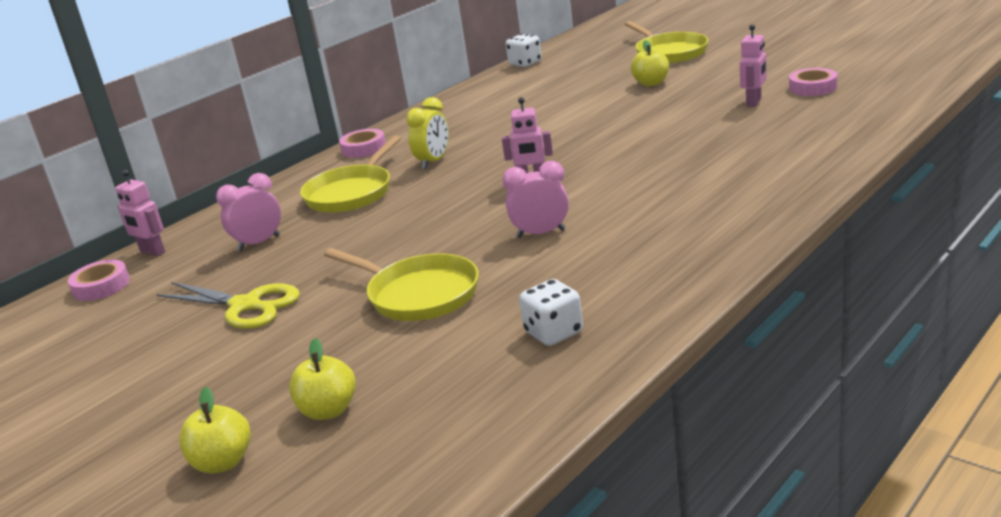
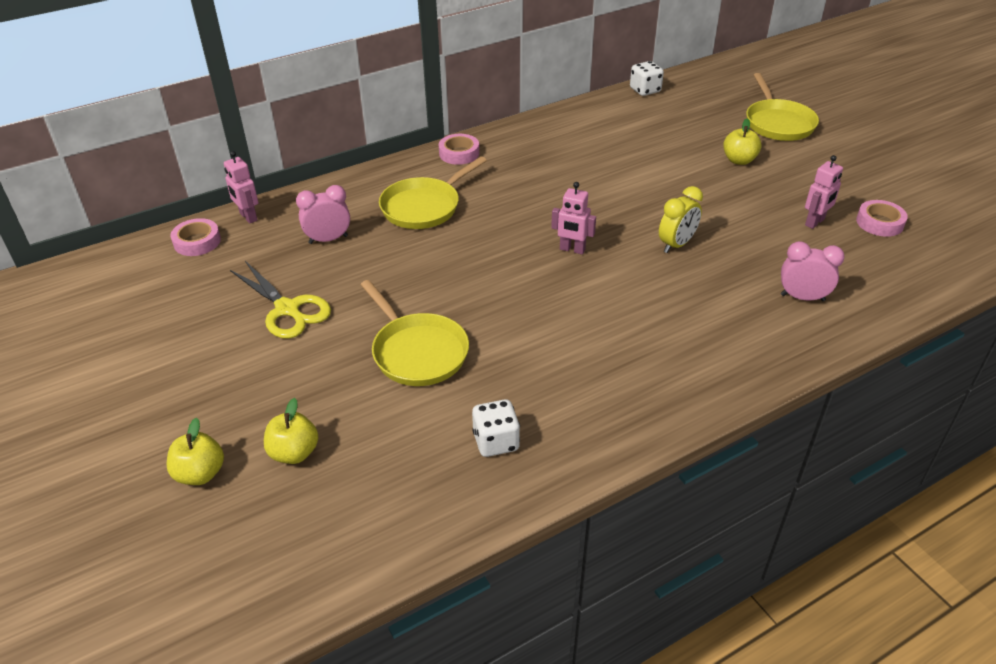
camera: 15 degrees right, 15 degrees up
(433, 162) = (505, 193): yellow clock -> yellow clock (676, 245)
(541, 233) = (545, 319): pink clock -> pink clock (802, 297)

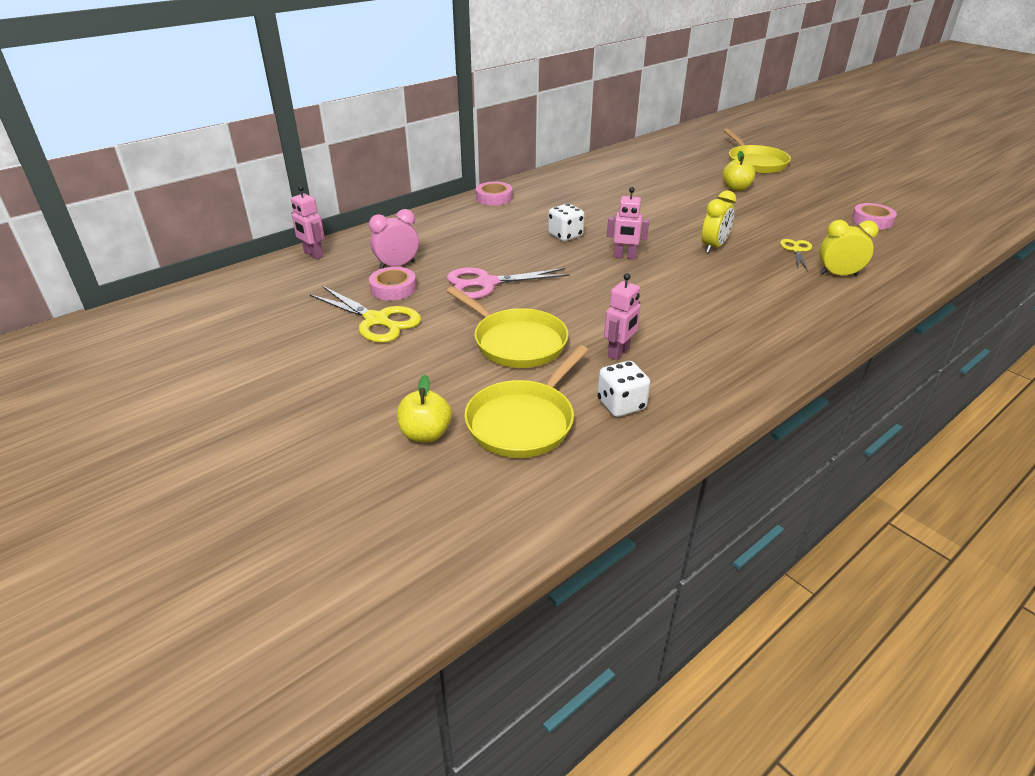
camera: 10 degrees left, 5 degrees down
(197, 242) = (269, 276): pink tape -> pink tape (393, 288)
(200, 473) = (333, 462): yellow apple -> none
(412, 272) = (486, 283): none -> pink scissors
(424, 207) = (478, 236): yellow pan -> yellow pan (524, 421)
(645, 90) = (635, 148): white dice -> white dice (565, 235)
(769, 258) = (796, 250): none -> yellow scissors
(802, 297) = (838, 275): pink clock -> yellow clock
(815, 222) = (820, 224): pink robot -> pink robot (619, 352)

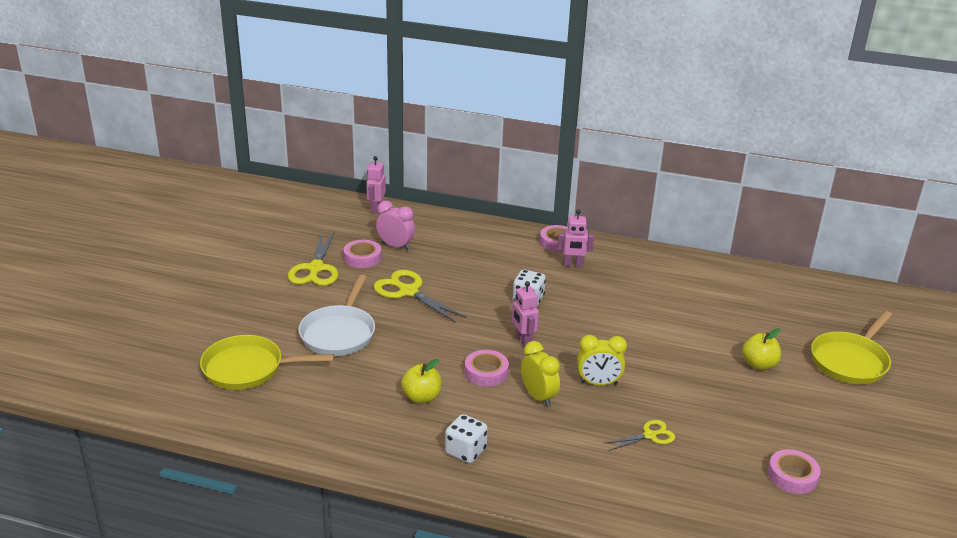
camera: 55 degrees right, 5 degrees down
(425, 434) = (208, 336): yellow apple -> yellow apple (421, 397)
(486, 283) = (408, 292): pink scissors -> yellow scissors
(515, 342) = (339, 333): yellow pan -> white pan
(619, 352) = (366, 382): pink robot -> pink robot (573, 265)
(621, 405) = (299, 403): white dice -> white dice (465, 451)
(657, 287) = (486, 372): none -> pink tape
(838, 275) = (624, 472): yellow clock -> yellow clock (538, 397)

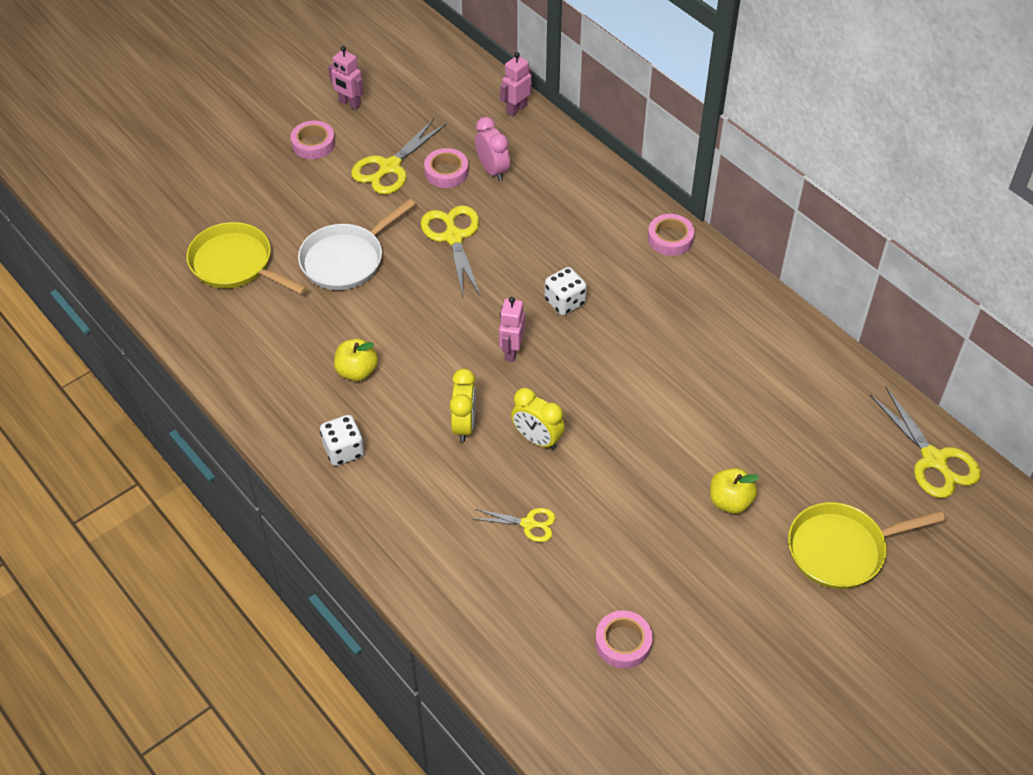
camera: 35 degrees right, 20 degrees up
(486, 372) = (441, 372): pink tape -> pink tape (313, 144)
(573, 265) = (657, 278): pink robot -> pink robot (349, 103)
(840, 294) = (933, 459): none -> yellow scissors

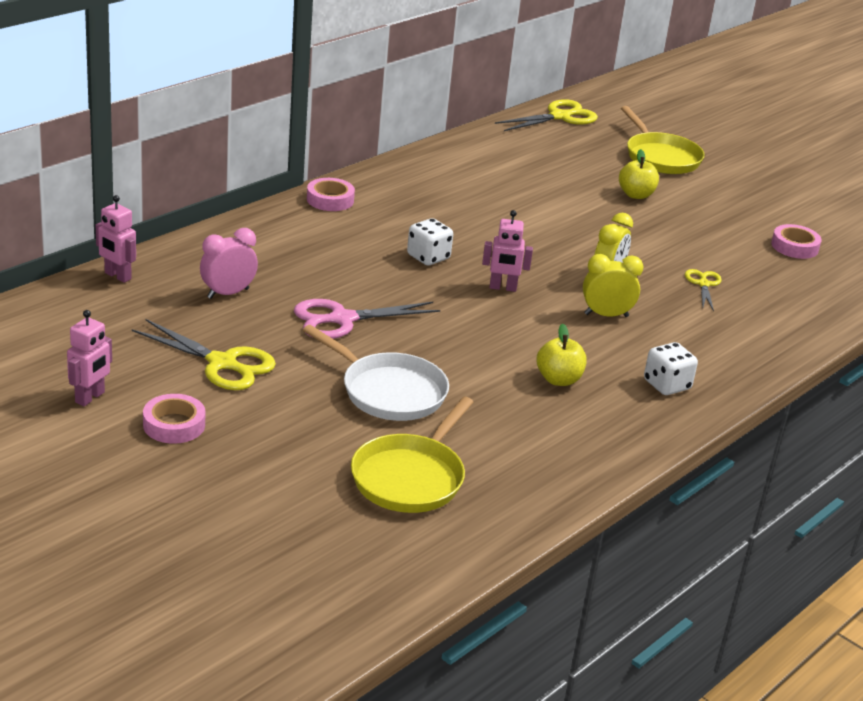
camera: 100 degrees left, 20 degrees down
(446, 172) = (231, 324): pink tape -> none
(453, 237) = (342, 319): yellow scissors -> pink scissors

